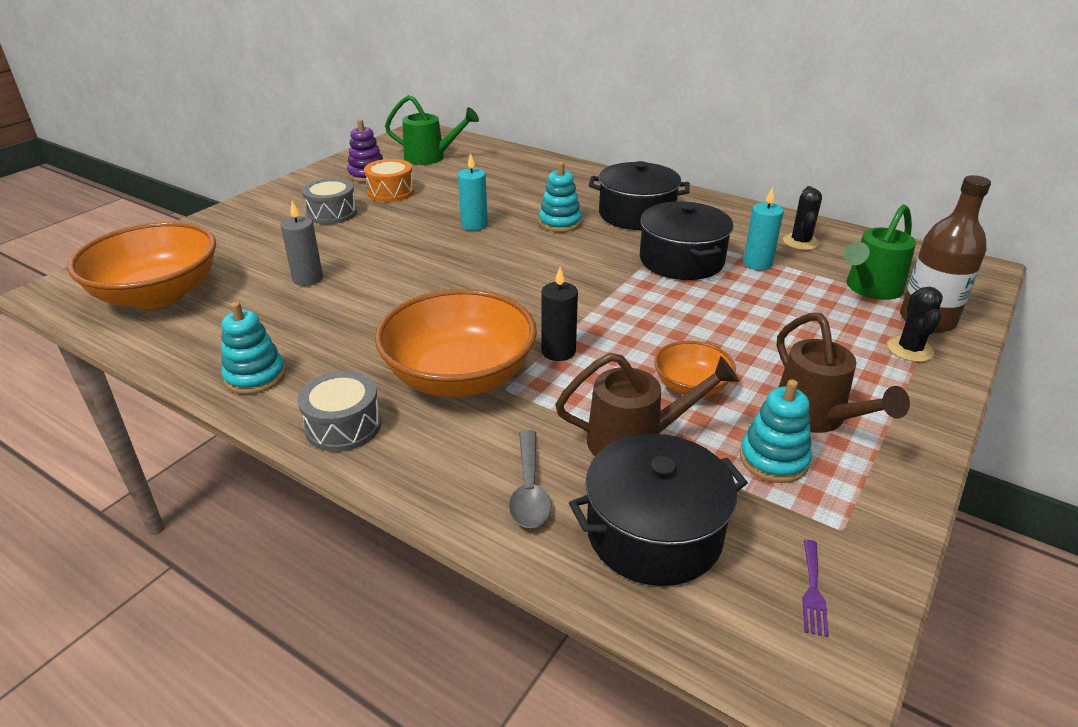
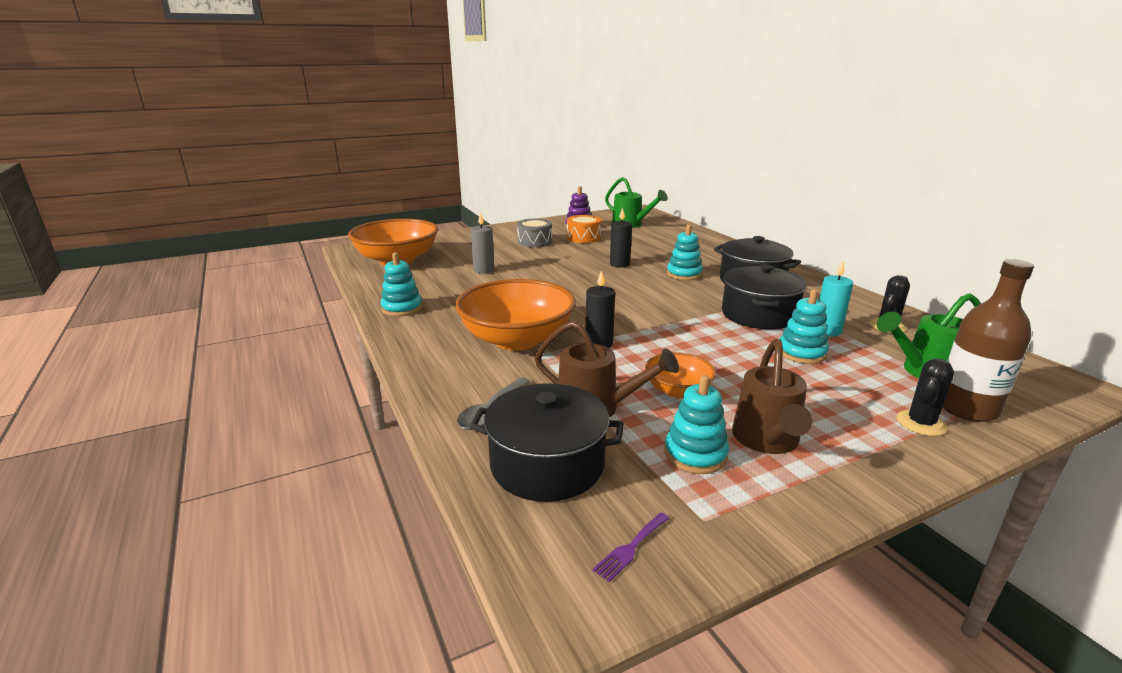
camera: 30 degrees right, 10 degrees down
(343, 426) = (420, 344): grey drum -> none
(474, 225) = (619, 264): turquoise candle -> black candle
(758, 299) = (801, 353): none -> turquoise stacking toy

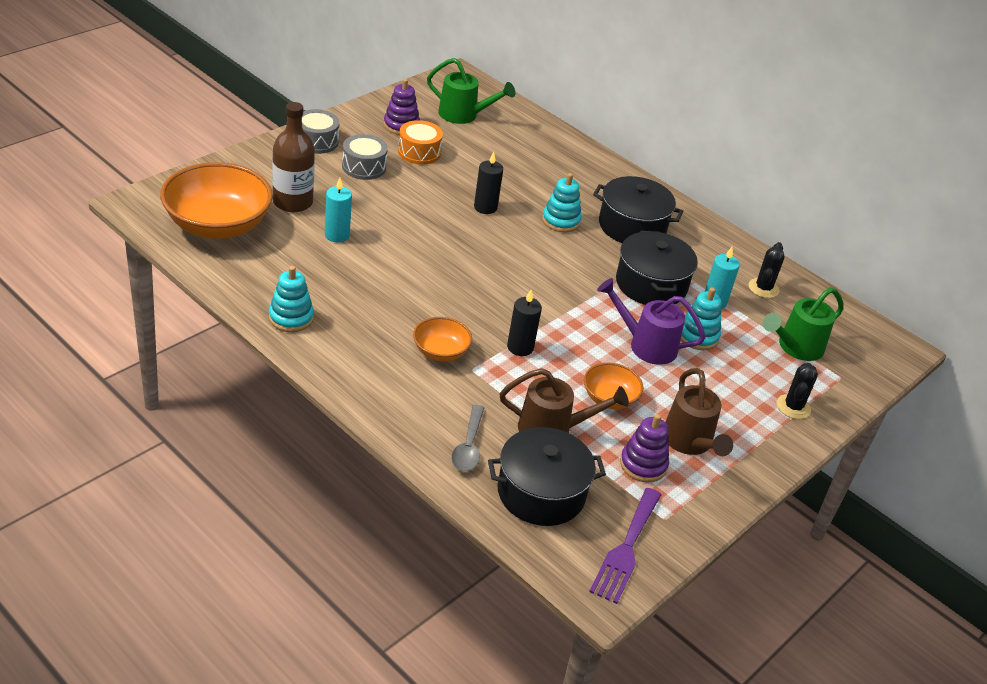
camera: 25 degrees left, 15 degrees up
(483, 270) = (337, 235): grey candle -> turquoise candle
(509, 230) = (316, 141): none -> grey drum
(517, 339) = (440, 352): orange bowl -> orange bowl, size x0.50
(630, 548) = (626, 549): purple fork -> purple fork, size x2.11
(695, 454) = (643, 465): turquoise stacking toy -> purple stacking toy
(738, 354) = (646, 345): none -> purple watering can
(966, 408) = (824, 385): brown bottle -> brown bottle (292, 202)

